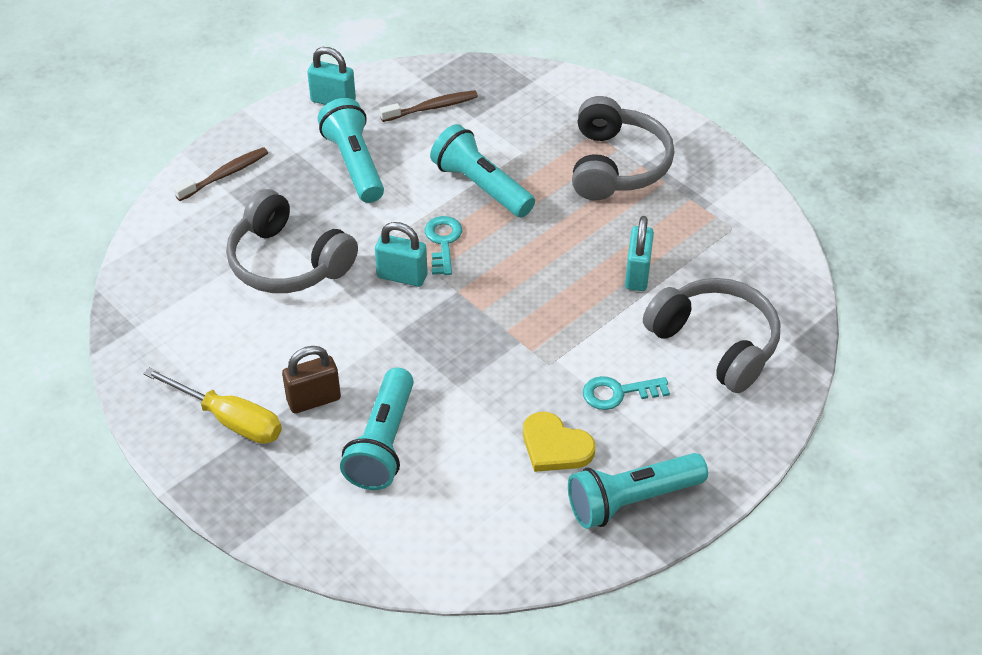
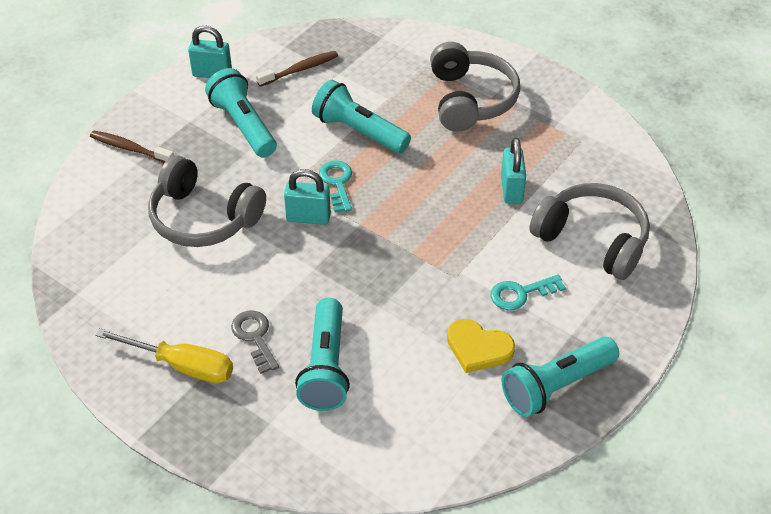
camera: 10 degrees left, 0 degrees up
(225, 175) = (130, 148): brown toothbrush -> brown toothbrush turned 105 degrees counterclockwise
(314, 400) = (255, 337): brown padlock -> grey key

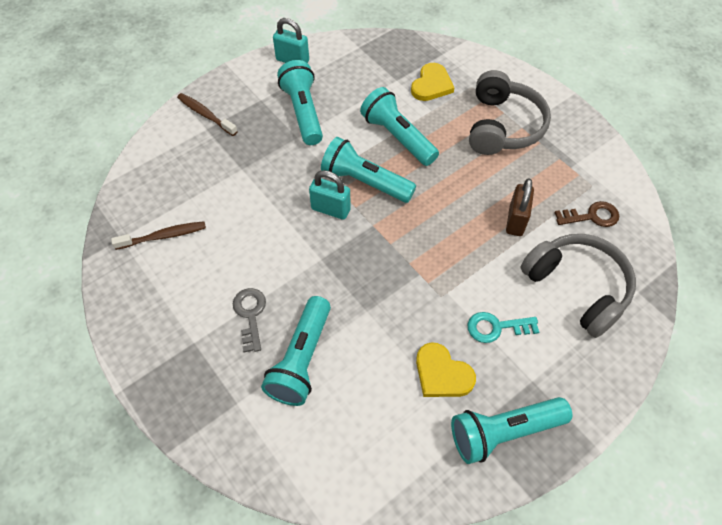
camera: 15 degrees right, 10 degrees up
(182, 365) = (181, 327): yellow screwdriver -> none
(203, 218) = (244, 191): grey headphones -> none
(300, 69) = (365, 70): brown toothbrush -> brown toothbrush (164, 236)
(337, 183) = (365, 182): turquoise key -> turquoise flashlight
(379, 72) = (431, 85): none -> yellow heart
(511, 189) = (515, 221): turquoise padlock -> brown padlock
(589, 170) = (592, 216): none -> brown key

